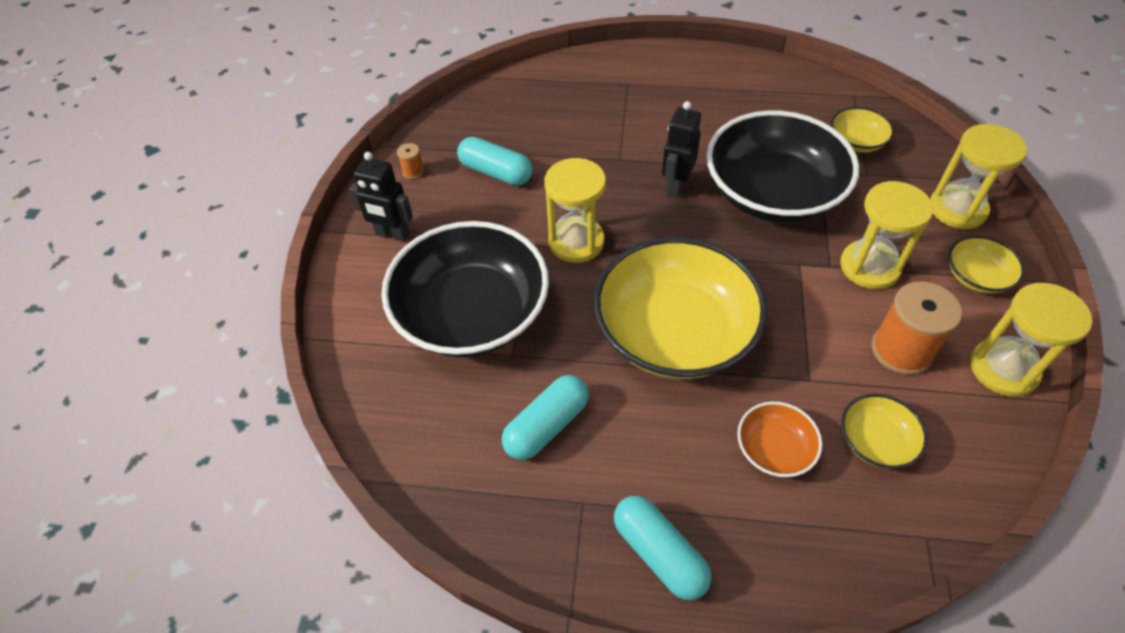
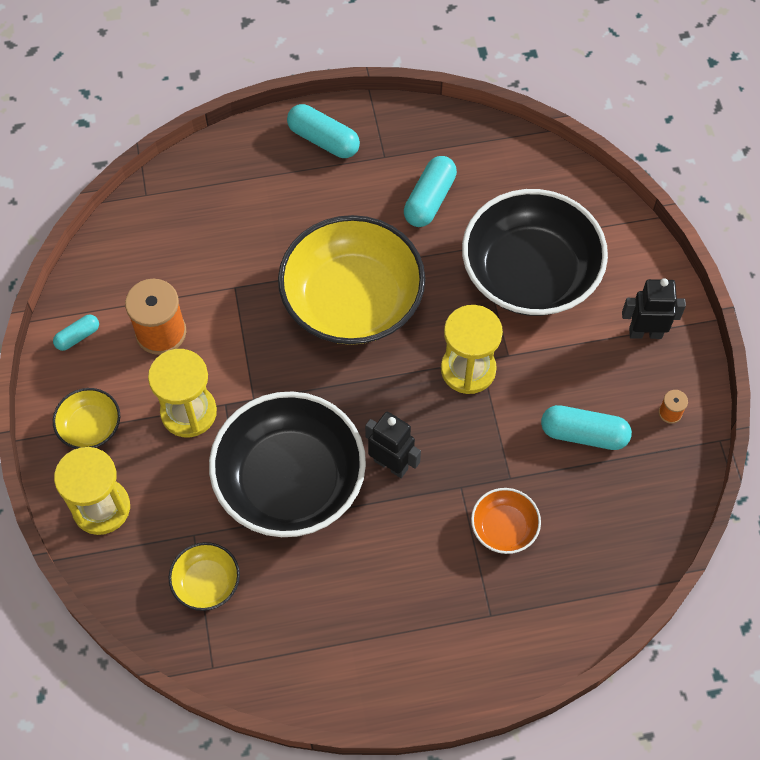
camera: 160 degrees right, 10 degrees up
(676, 186) = (391, 464): black robot -> black robot turned 60 degrees counterclockwise
(774, 449) = (256, 226): orange bowl -> orange bowl (504, 527)
(876, 441) = (181, 251): yellow bowl -> none
(1003, 369) = (78, 336): yellow hourglass -> turquoise capsule

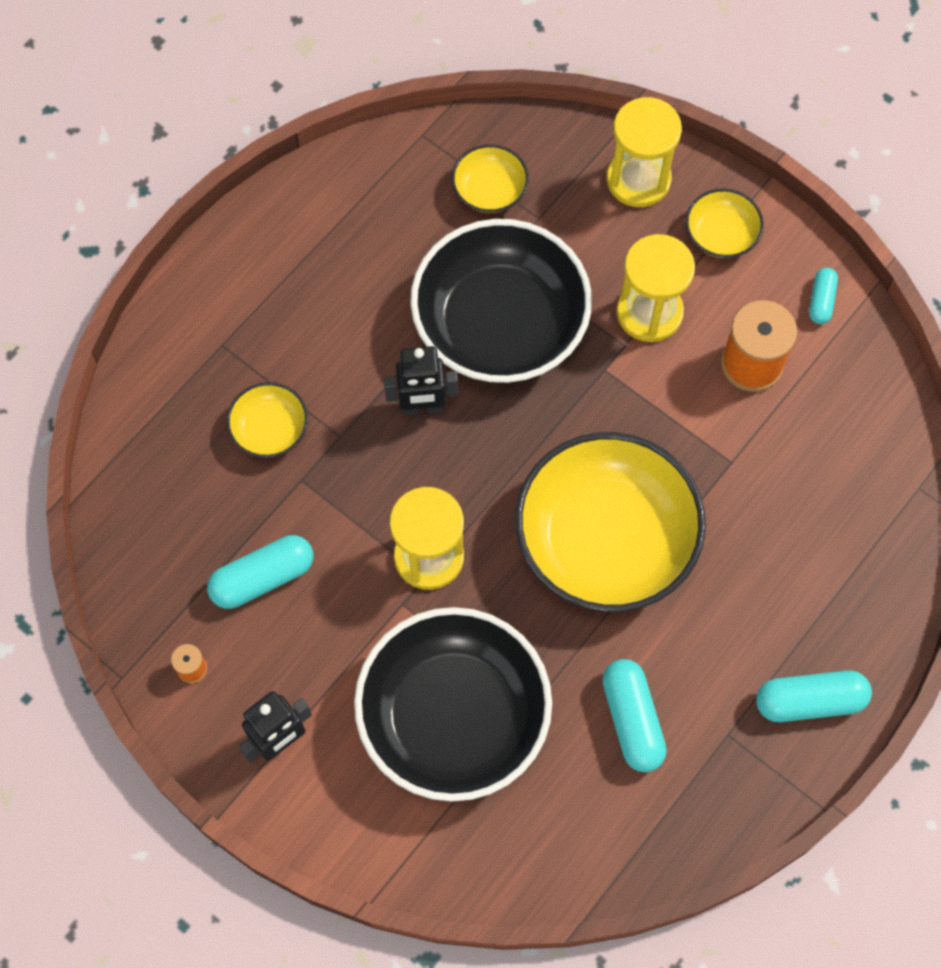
camera: 140 degrees right, 5 degrees up
(504, 527) = (270, 429): orange bowl -> yellow bowl

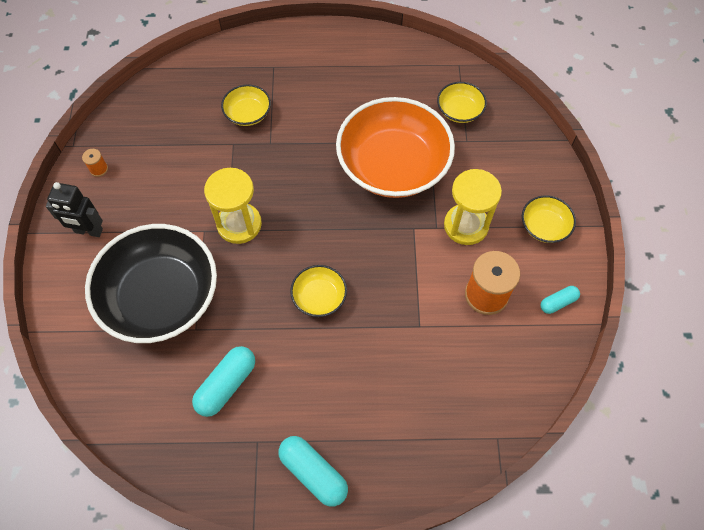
camera: 50 degrees right, 5 degrees down
(262, 578) = (169, 164): turquoise capsule -> none
(422, 407) = (316, 165): black robot -> none
(500, 324) = (393, 165): black bowl -> orange bowl
(606, 539) = (319, 297): yellow bowl -> yellow bowl, size x0.45
(638, 180) = (534, 168): yellow hourglass -> none

